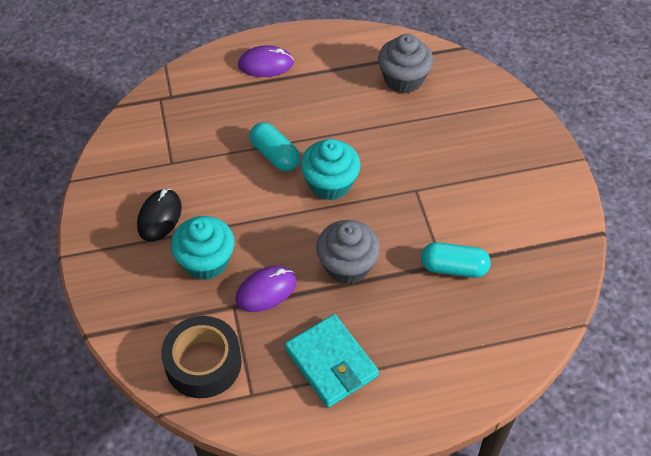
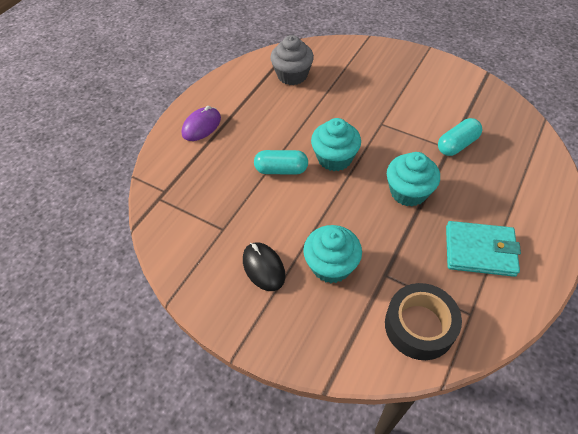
camera: 45 degrees left, 0 degrees up
(266, 291) = (389, 247): purple mouse -> none
(347, 265) = (408, 192): grey cupcake -> turquoise cupcake

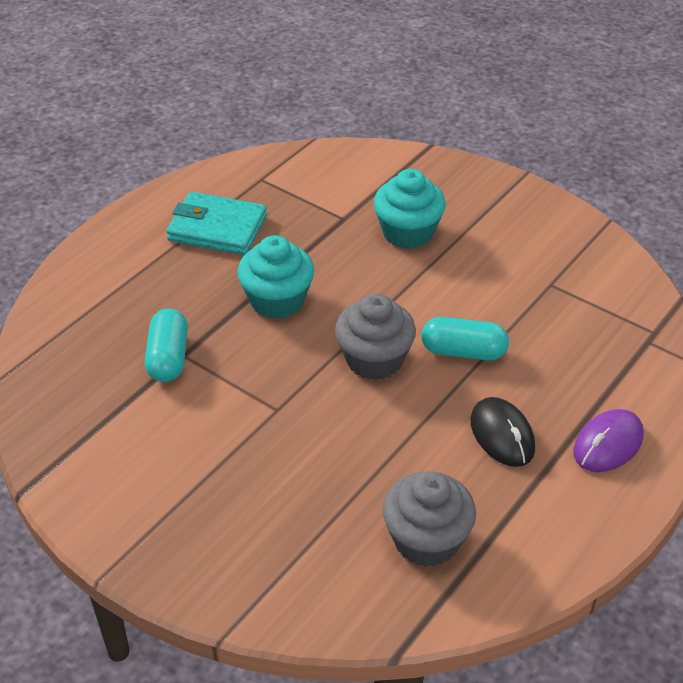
camera: 175 degrees left, 10 degrees down
(263, 267) = (494, 239): black mouse -> black mouse (502, 435)
(334, 158) = (374, 359): turquoise cupcake -> grey cupcake
(419, 326) = (321, 175): black tape -> none
(457, 145) = (168, 358): turquoise capsule -> turquoise capsule turned 60 degrees counterclockwise

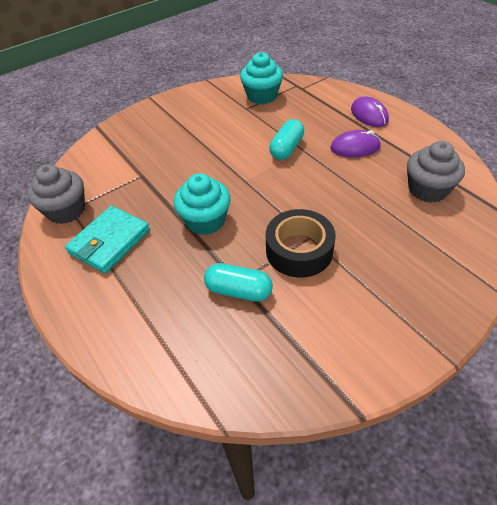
camera: 70 degrees left, 5 degrees up
(249, 402) = (299, 250): none -> black tape
(374, 359) = (280, 185): grey cupcake -> grey cupcake (66, 210)
(408, 232) = (173, 150): turquoise cupcake -> turquoise cupcake (262, 96)
(502, 435) = (355, 147): black mouse -> purple mouse

